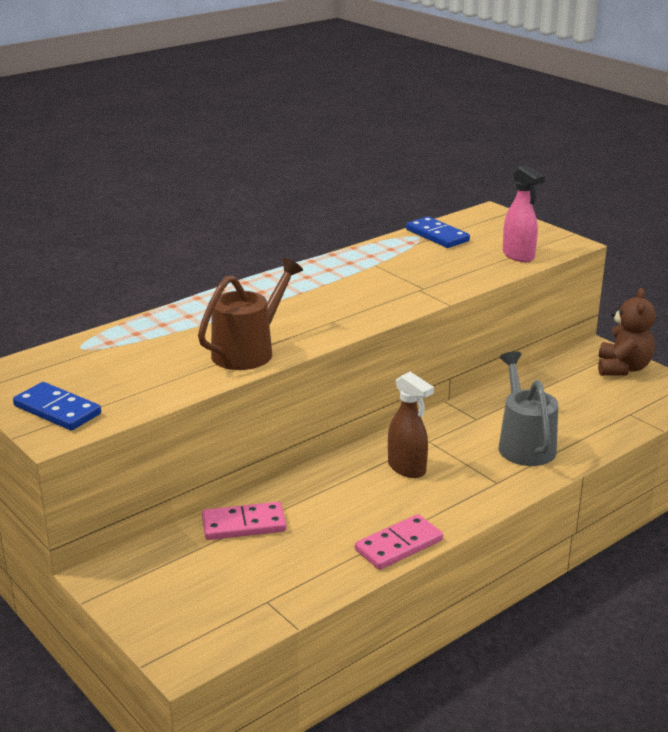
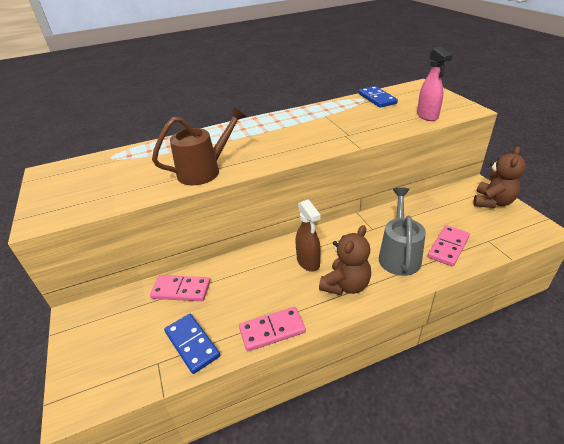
camera: 20 degrees right, 10 degrees up
(57, 410) = (56, 202): blue domino -> blue domino (192, 344)
(470, 486) = (345, 285): none -> brown teddy bear
(583, 427) = (448, 247): none -> pink domino

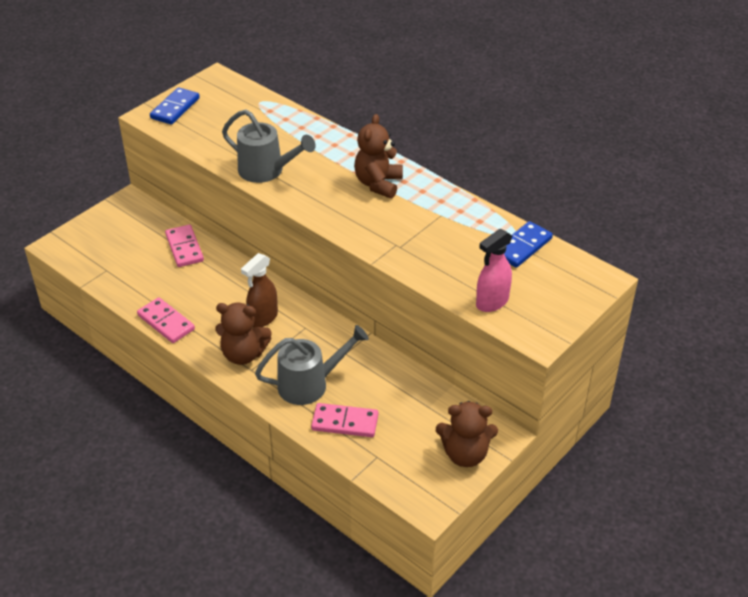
camera: 60 degrees right, 5 degrees up
(192, 344) = (131, 281): blue domino -> blue domino (175, 108)
(205, 170) = (267, 171): brown watering can -> grey watering can
(271, 129) = (378, 184): none -> brown teddy bear

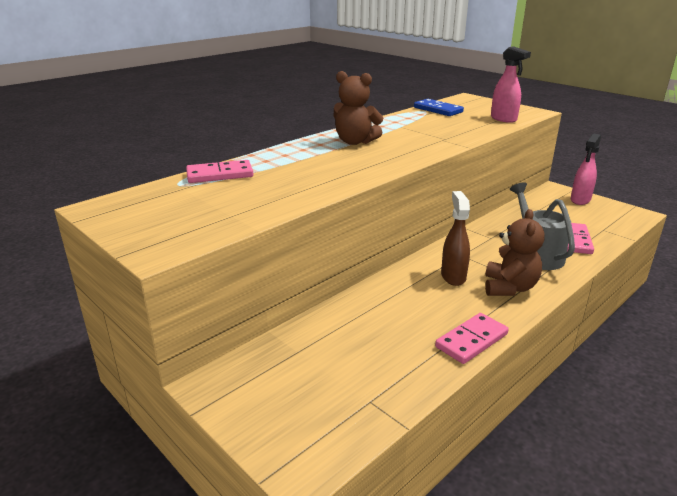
camera: 85 degrees left, 15 degrees down
(175, 108) = (153, 233): blue domino -> none
(184, 248) = (331, 329): pink domino -> pink domino (220, 175)
(263, 318) = (453, 276): brown spray bottle -> brown spray bottle turned 135 degrees counterclockwise
(267, 171) = (323, 182): grey watering can -> none
(465, 454) = (580, 200): brown teddy bear -> pink spray bottle

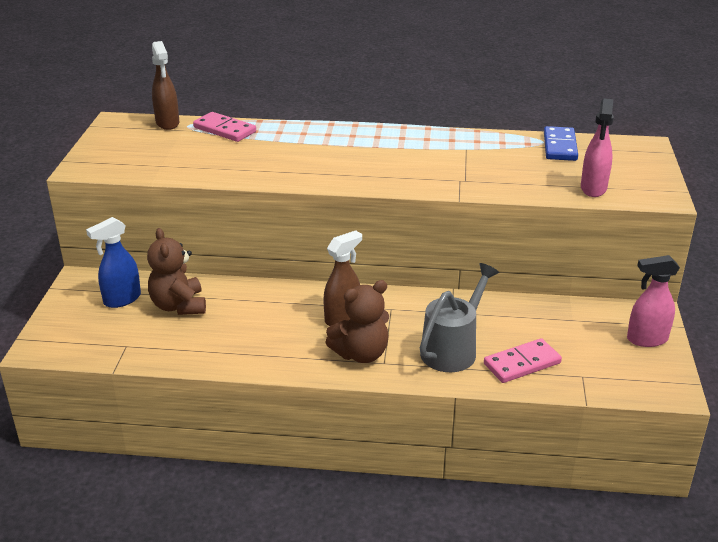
camera: 50 degrees right, 5 degrees up
(155, 190) = (167, 123): none -> brown spray bottle
(285, 372) = (122, 299): none -> blue spray bottle
(355, 142) = (383, 146): brown teddy bear -> brown teddy bear (179, 306)
(471, 340) = (249, 362): pink domino -> none

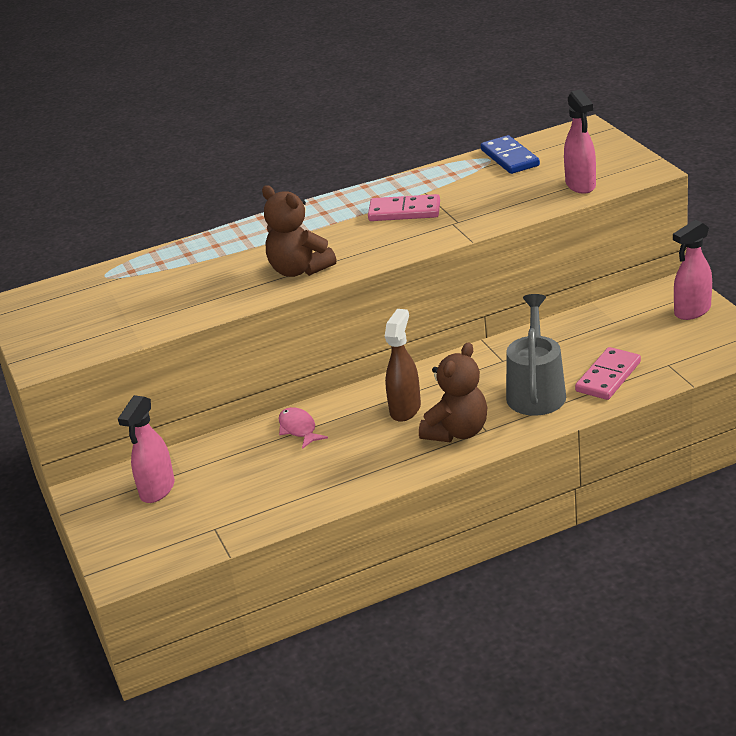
camera: 25 degrees left, 0 degrees up
(122, 299) = (157, 490): blue spray bottle -> pink spray bottle
(167, 123) = (79, 281): brown spray bottle -> none
(179, 306) = (227, 469): brown teddy bear -> brown teddy bear (299, 270)
(224, 130) = (153, 264): pink domino -> pink domino (404, 211)
(255, 298) = (299, 429): none -> pink fish

